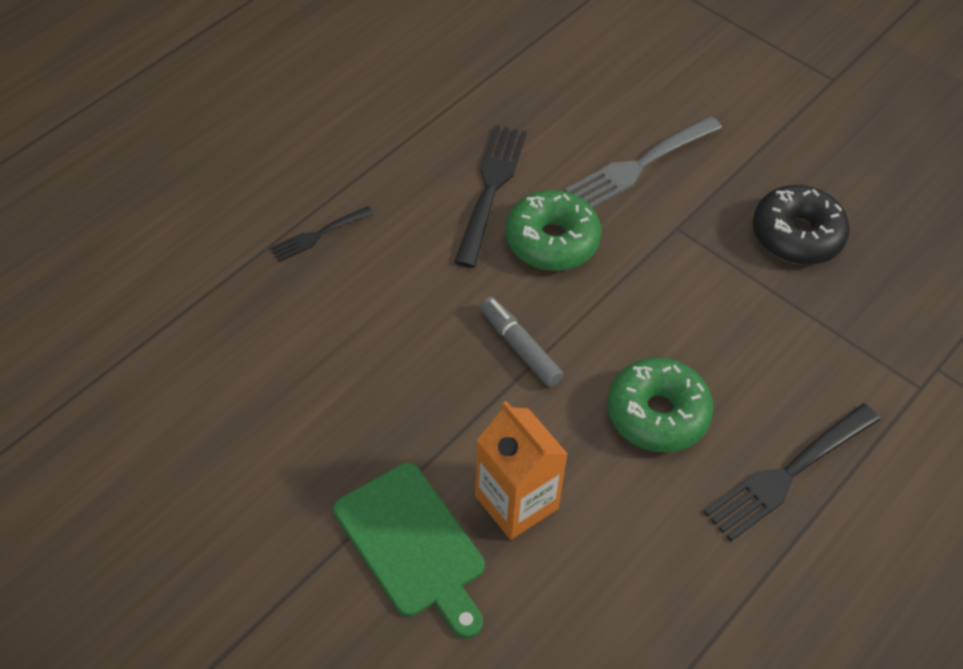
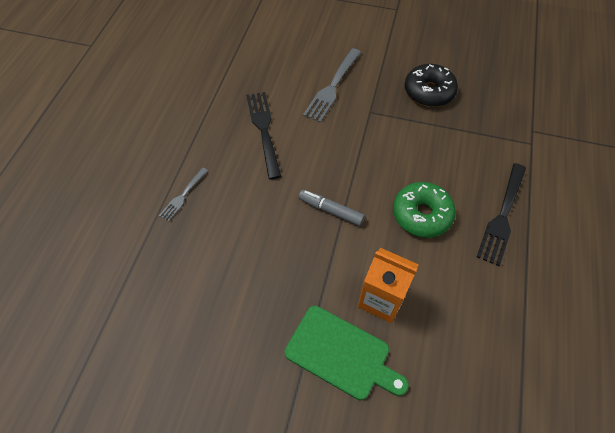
camera: 25 degrees left, 5 degrees up
(319, 234) = (183, 195): black fork -> grey fork
(552, 241) = (312, 145): green donut -> none

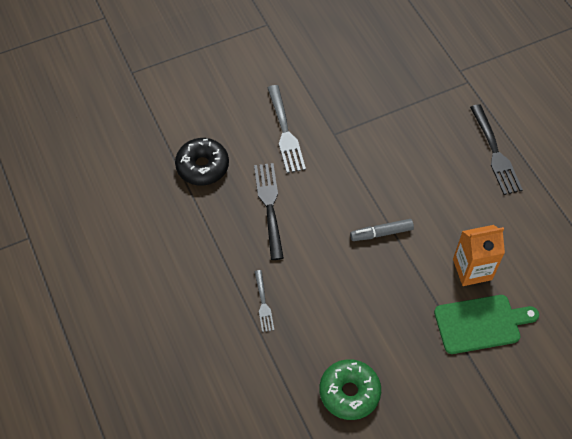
camera: 40 degrees left, 0 degrees up
(264, 131) = (270, 207): black fork -> black fork turned 45 degrees clockwise
(421, 214) = (444, 190): green donut -> green donut (349, 392)
(429, 92) = (361, 86): black donut -> black donut (202, 166)

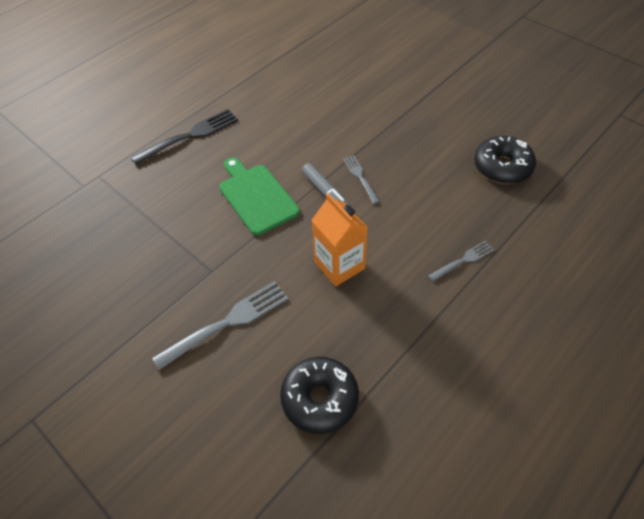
camera: 110 degrees left, 5 degrees down
(270, 207) = (343, 298): black fork -> none
(349, 392) = (502, 167): green donut -> black donut
(387, 266) = (360, 177): none -> grey fork
(472, 269) = (329, 122): orange carton -> orange carton (339, 265)
(481, 323) = (379, 106): green cutting board -> green cutting board (256, 197)

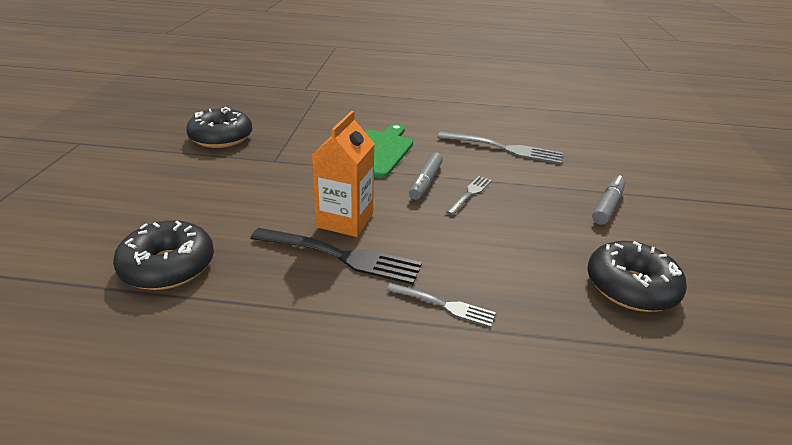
camera: 50 degrees right, 20 degrees down
(132, 293) = (221, 138): none -> black donut
(189, 136) = (401, 105): black fork -> black fork (340, 256)
(227, 323) = (223, 186): grey fork -> grey fork (503, 149)
(426, 119) = (607, 206): none -> grey marker

